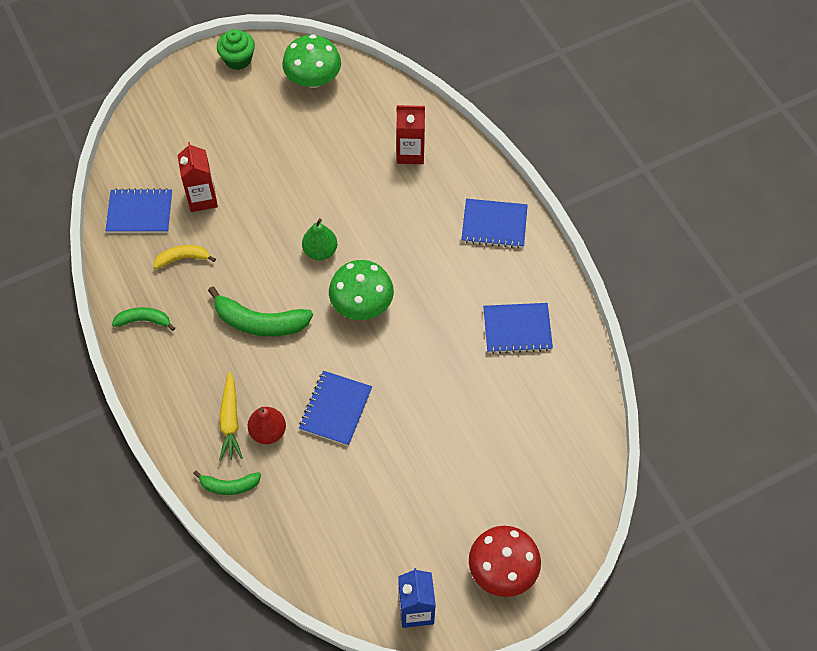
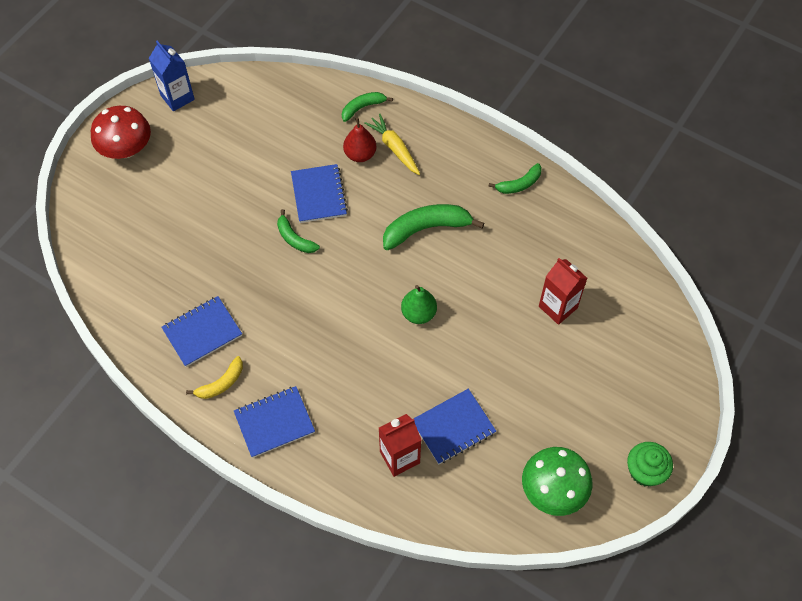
camera: 150 degrees right, 0 degrees up
(140, 212) = (600, 267): blue notebook -> blue notebook (453, 427)
(183, 258) = (530, 247): yellow banana -> yellow banana (221, 383)
(362, 304) = (351, 286): green mushroom -> none
(385, 375) = (294, 238): none -> green banana

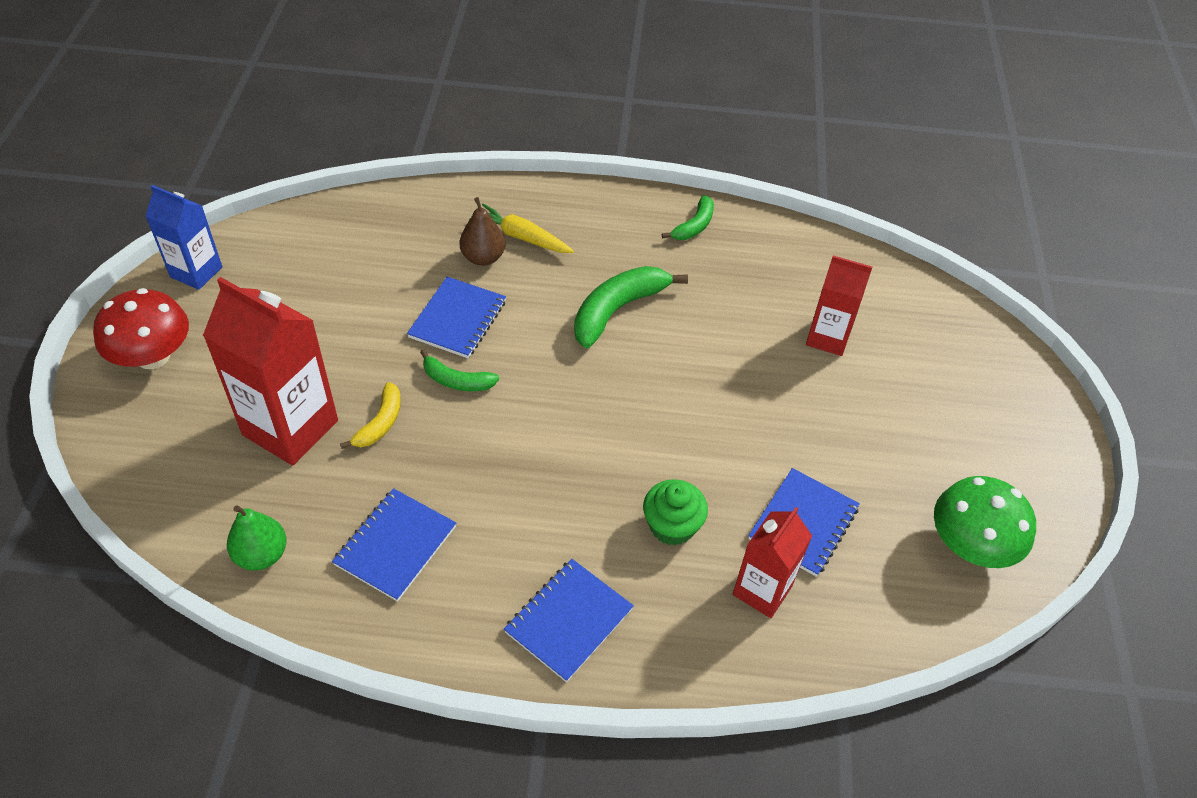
camera: 30 degrees left, 10 degrees down
(181, 230) = (290, 428): none -> red carton
(221, 383) = (462, 602): yellow banana -> yellow banana (380, 423)
(319, 195) = (458, 319): blue notebook -> blue notebook turned 60 degrees clockwise
(360, 154) = (483, 257): red pear -> brown pear
(363, 108) = (454, 207): green banana -> none
(418, 313) = (671, 408): green pear -> green pear (261, 555)
(645, 471) = (1051, 476): green cupcake -> green cupcake (672, 526)

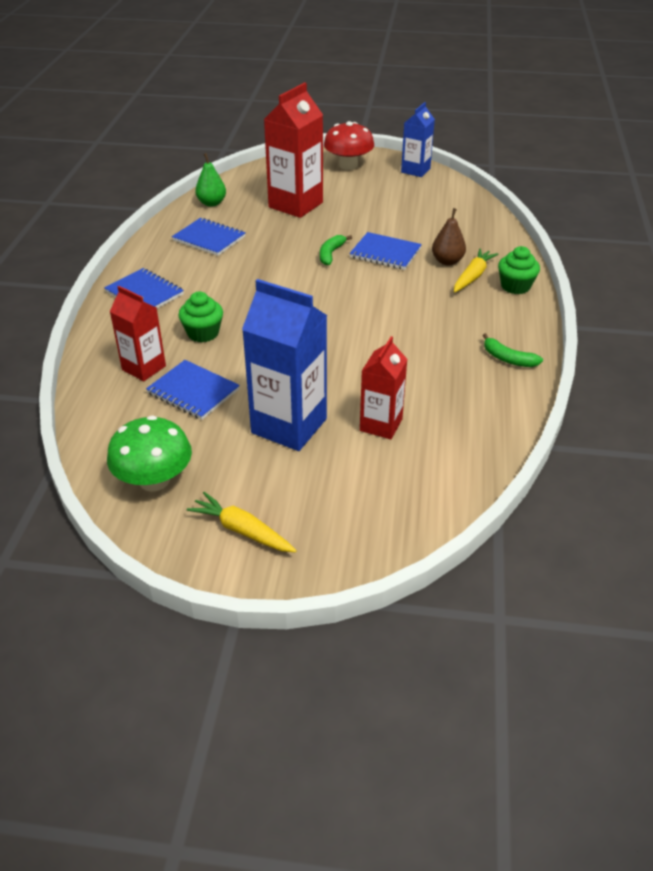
camera: 95 degrees right, 10 degrees down
(380, 423) = (297, 230): yellow banana -> none
(545, 202) = (515, 286): none -> green cupcake
(617, 310) = (402, 317): green banana -> none
(847, 419) = (289, 426): none -> blue carton
(1017, 454) = (242, 530): none -> yellow carrot

